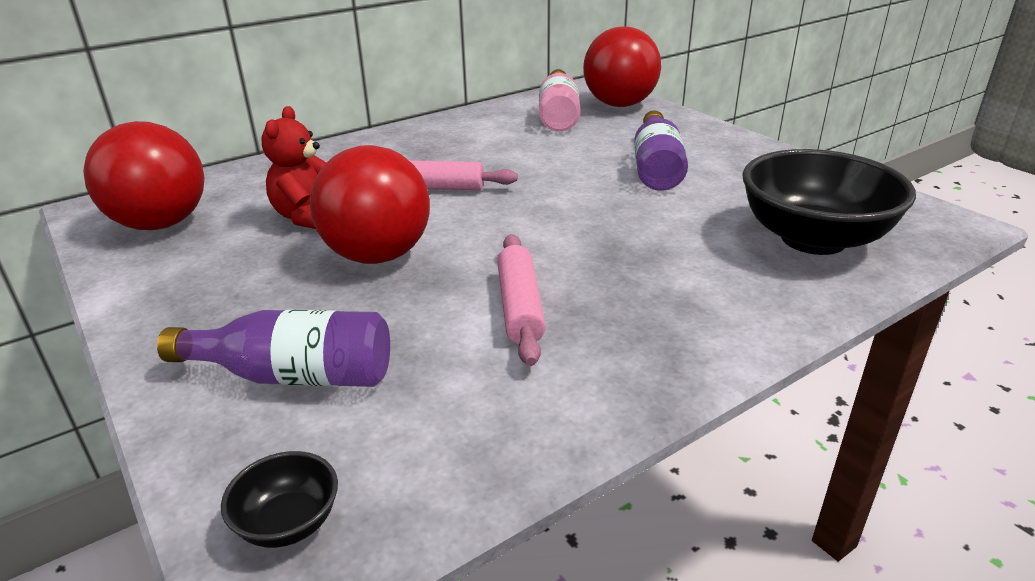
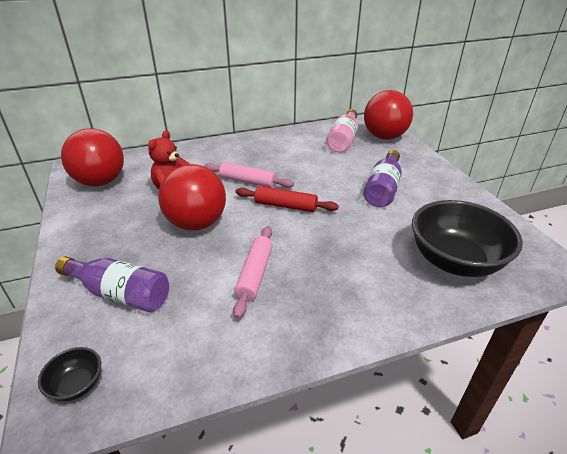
camera: 15 degrees right, 5 degrees up
(516, 210) = (285, 206): none -> red rolling pin

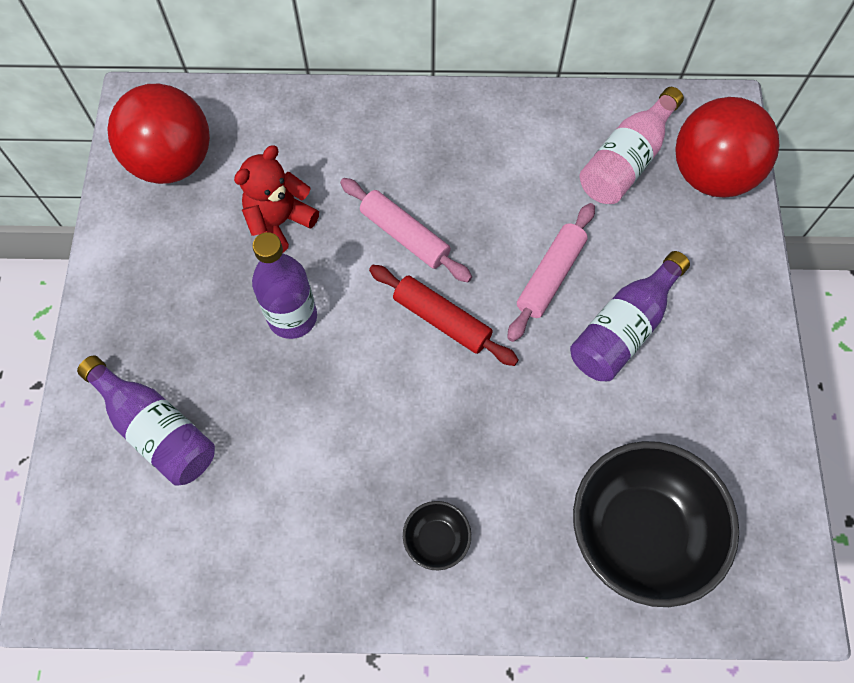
camera: 20 degrees right, 30 degrees up
(77, 385) = (84, 559): black bowl -> black bowl (436, 539)
(196, 223) = (292, 317): red ball -> purple bottle
(255, 274) = (340, 455): pink rolling pin -> pink rolling pin (550, 276)

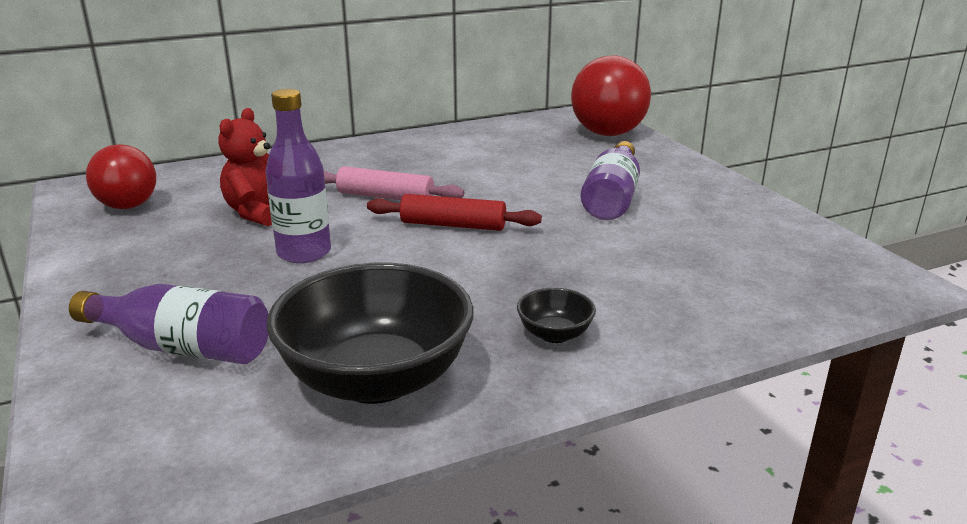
camera: 25 degrees left, 40 degrees down
(172, 161) = (128, 206): red ball -> red ball, size x0.66
(550, 276) = (529, 189): pink rolling pin -> none
(626, 161) = (540, 139): pink bottle -> none
(640, 532) = (736, 281): black bowl -> black bowl (376, 379)

